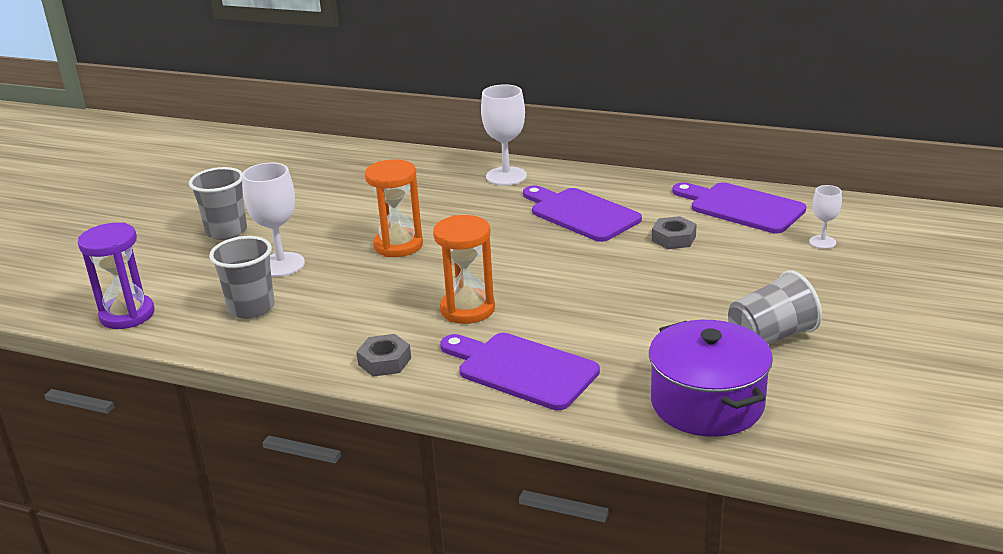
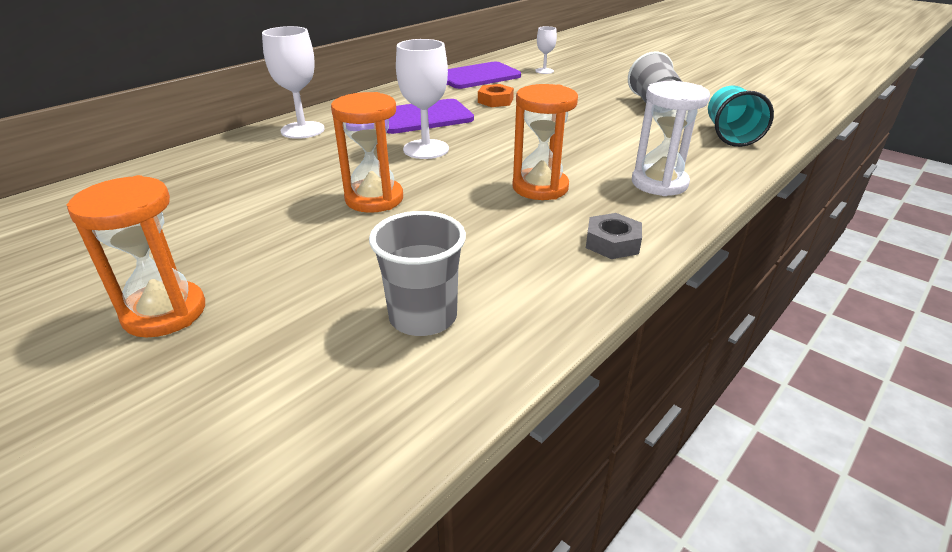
camera: 70 degrees left, 5 degrees up
(127, 315) = (323, 460): purple hourglass -> none
(226, 231) = (165, 312): grey cup -> orange hourglass
(281, 265) = (328, 278): white goblet -> white goblet (426, 149)
(522, 369) = (659, 183): purple cutting board -> white hourglass
(673, 238) = (495, 101): grey nut -> orange nut
(707, 403) = (730, 135): purple pot -> turquoise cup

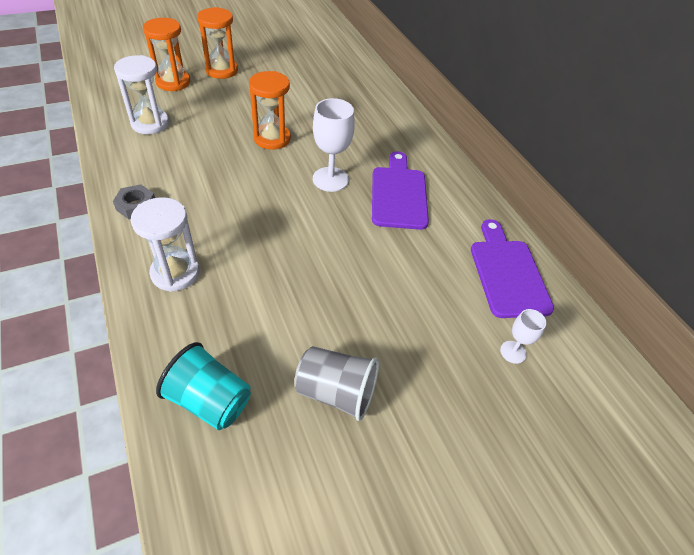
camera: 110 degrees right, 15 degrees up
(302, 130) = (406, 135): white goblet -> none
(423, 317) = (150, 124): grey cup -> white hourglass
(495, 101) = (419, 259): orange nut -> none
(540, 187) = (226, 208): orange hourglass -> orange hourglass (173, 82)

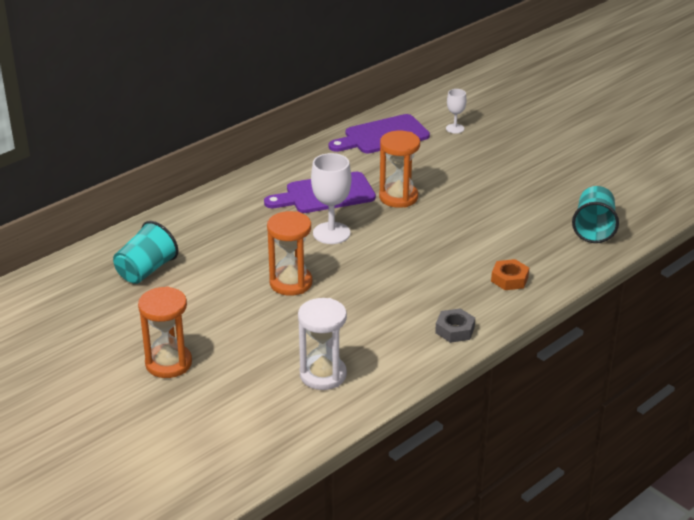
camera: 105 degrees left, 15 degrees down
(173, 82) = (223, 393): orange hourglass -> orange hourglass (398, 197)
(175, 273) = (509, 279): white hourglass -> orange nut
(333, 82) = (146, 270): none -> turquoise cup
(336, 392) = (544, 185): grey cup -> none

